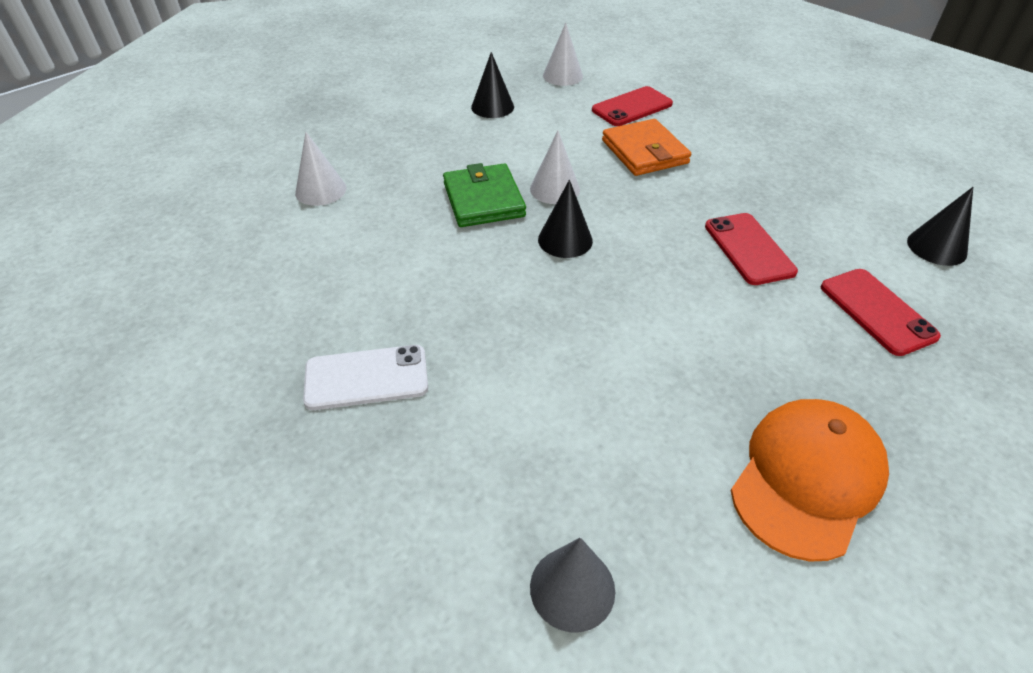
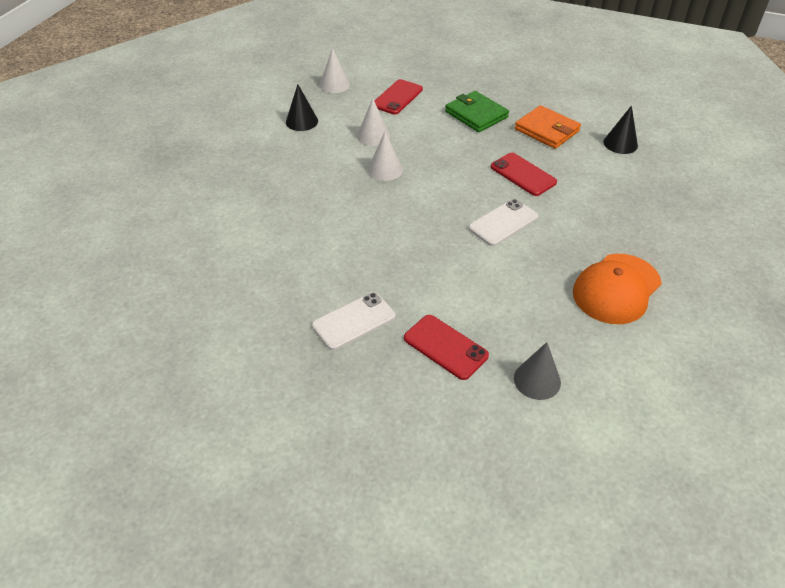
camera: 25 degrees left, 0 degrees up
(321, 190) = (226, 216): white cone -> white cone (373, 136)
(483, 200) = (344, 190): green wallet -> green wallet (476, 114)
(565, 240) = (414, 201): black cone -> none
(644, 152) = (425, 128): orange wallet -> orange wallet (547, 130)
(675, 308) = (503, 223): none -> white phone
(807, 478) = (616, 289): orange cap -> orange cap turned 150 degrees counterclockwise
(877, 311) = (607, 191): red phone -> red phone (445, 347)

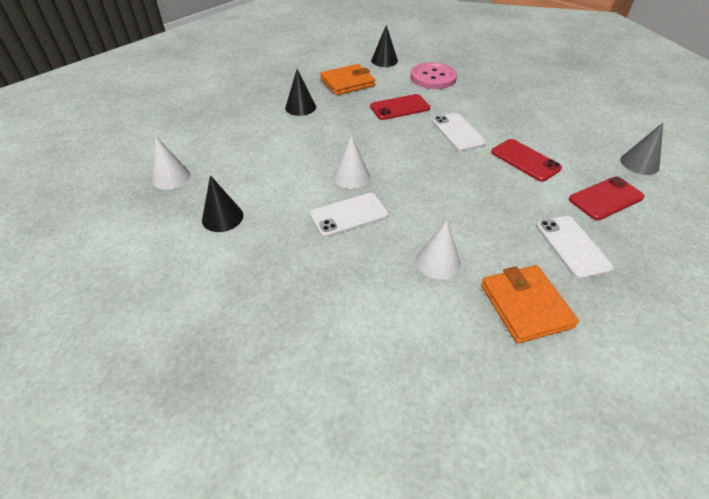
camera: 70 degrees left, 0 degrees up
(268, 294) = (525, 306): none -> orange wallet
(333, 180) = (349, 215): none -> white phone
(373, 136) = (290, 171): white cone -> white cone (438, 262)
(397, 97) = (235, 142): red phone -> red phone (525, 160)
(476, 114) = (300, 107): green wallet -> black cone
(611, 187) = (433, 77): none -> pink button
(616, 289) = (545, 106): orange cap -> none

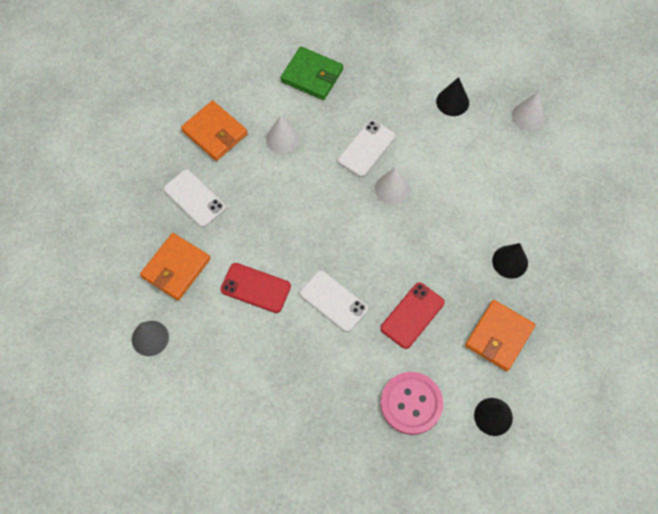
camera: 150 degrees right, 20 degrees up
(354, 318) = (312, 75): none -> green wallet
(606, 198) = (176, 268): red phone -> orange wallet

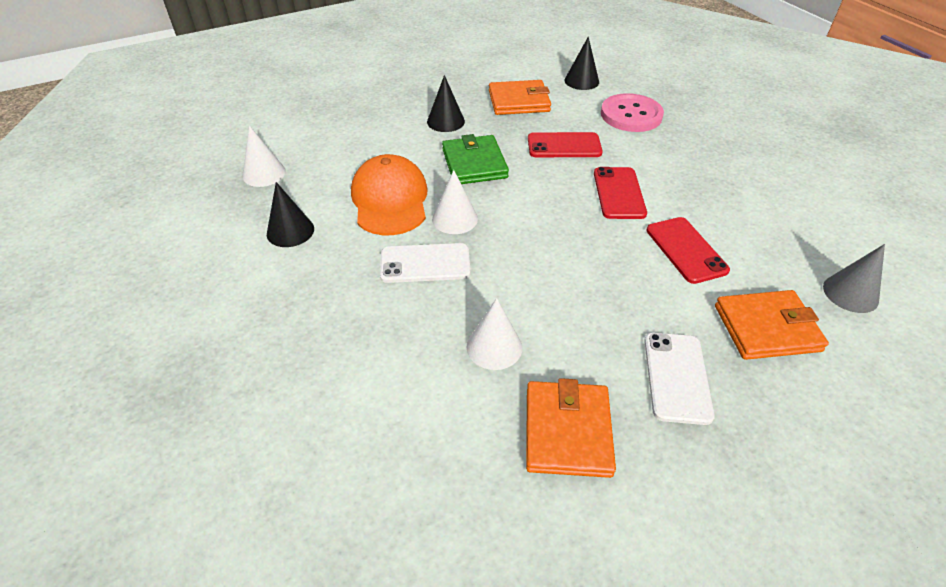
camera: 130 degrees left, 20 degrees down
(312, 75) = (361, 383): green wallet -> green wallet (474, 163)
(333, 301) = (619, 193): white phone -> red phone
(440, 167) = (390, 200): none -> orange cap

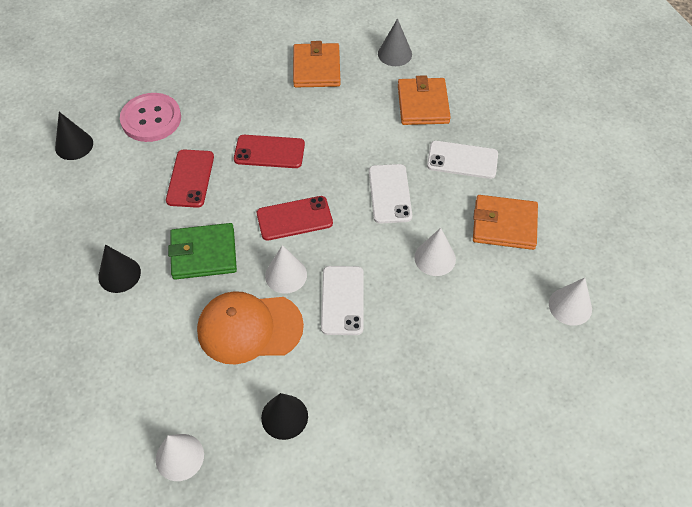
camera: 85 degrees left, 10 degrees up
(425, 522) = (570, 306): none -> white cone
(519, 101) = (98, 204): orange wallet -> orange wallet (316, 68)
(589, 298) = (390, 194): none -> white phone
(686, 250) = (344, 126): red phone -> red phone (294, 218)

